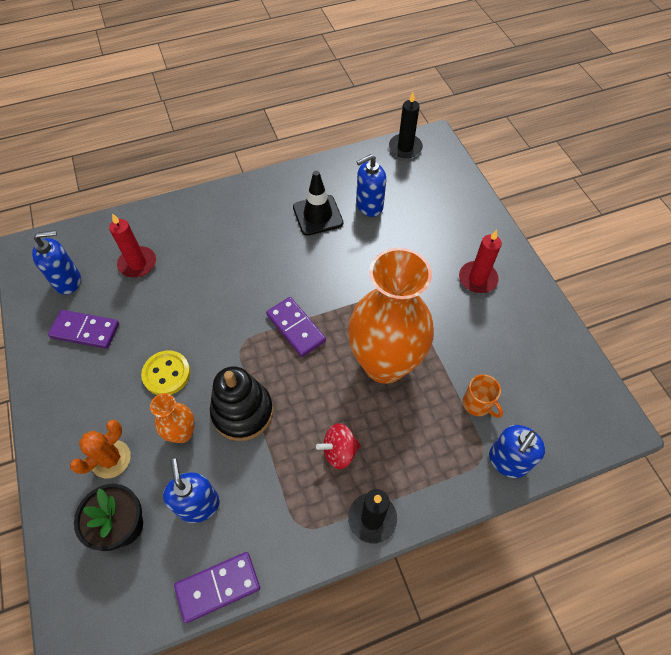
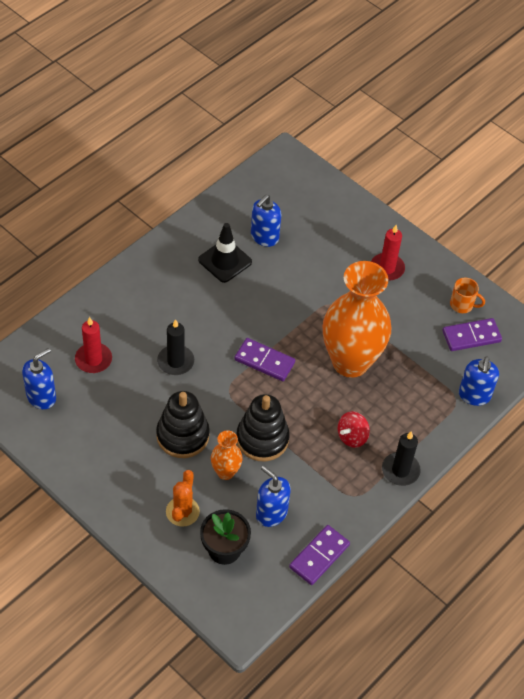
camera: 30 degrees left, 5 degrees down
(85, 330) = (89, 430): purple domino -> purple domino (471, 336)
(166, 374) = (182, 435): yellow button -> black stacking toy
(405, 147) = (265, 171): black candle -> black candle (175, 361)
(478, 404) = (434, 364): orange mug -> orange mug (462, 305)

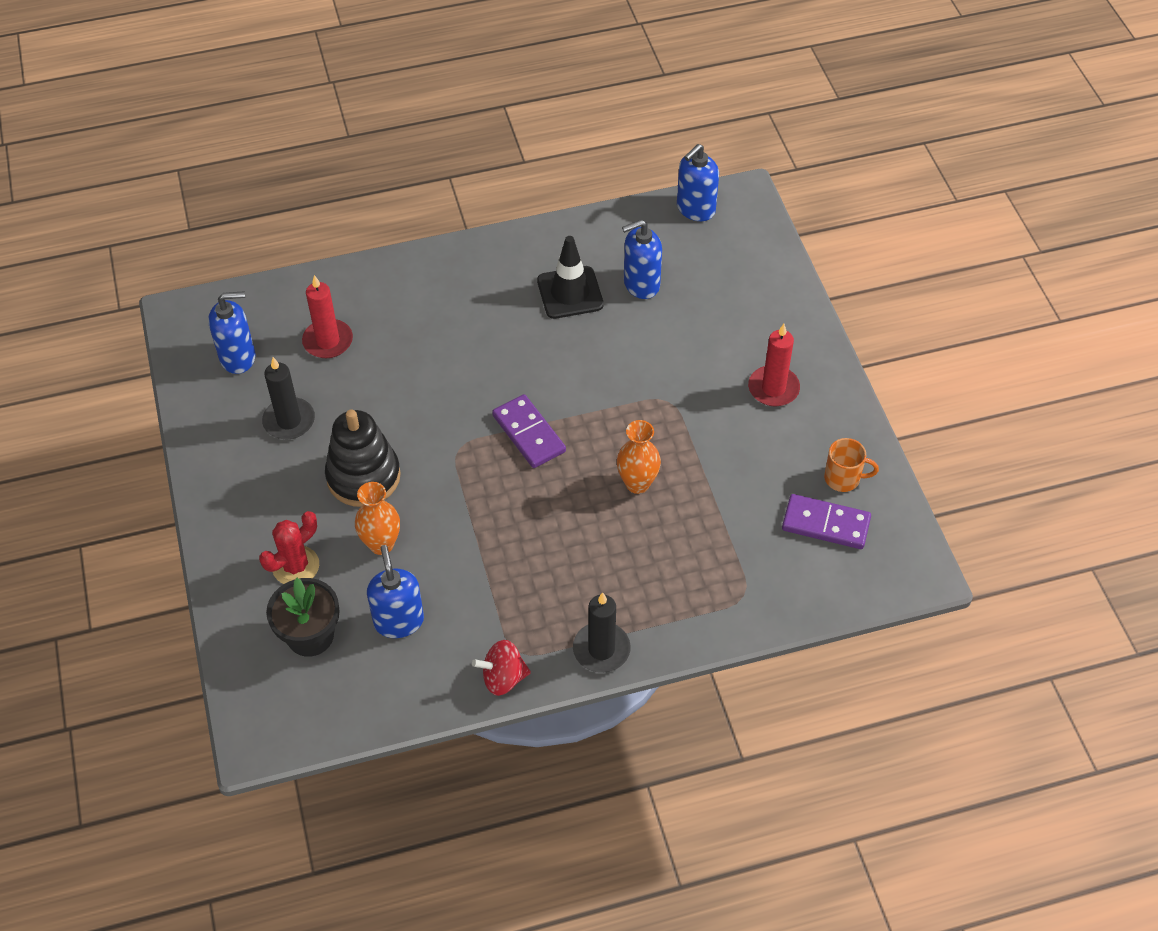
camera: 35 degrees right, 0 degrees up
(175, 361) = (421, 386): black candle -> black candle (289, 421)
(182, 511) = (295, 566): orange cactus -> red cactus
(262, 439) = (455, 526): black stacking toy -> none
(319, 556) = (418, 703): purple domino -> none
(350, 362) = (637, 483): orange vase -> orange vase, size x0.44
(352, 437) = (570, 577): red spinning top -> red spinning top (503, 678)
(462, 305) = (843, 478): orange mug -> orange mug turned 45 degrees counterclockwise
(474, 395) = (773, 601): blue soap dispenser -> blue soap dispenser (695, 209)

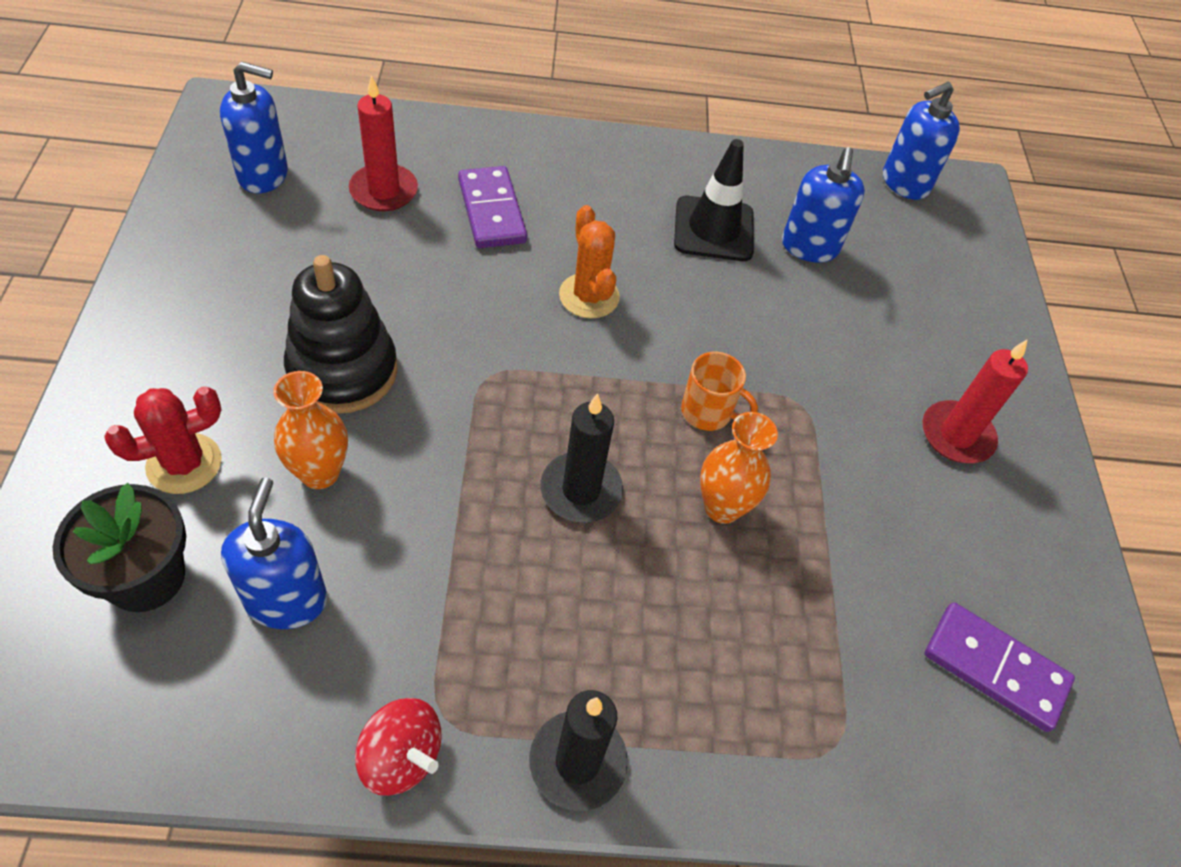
camera: 10 degrees right, 0 degrees up
(289, 421) = (284, 268): black candle -> black candle (581, 490)
(502, 372) = (589, 296): none -> orange cactus
(503, 678) = (401, 757): red spinning top -> red spinning top turned 150 degrees counterclockwise
(528, 434) = (592, 386): purple domino -> purple domino (491, 211)
(641, 284) = (809, 247): blue soap dispenser -> blue soap dispenser turned 75 degrees counterclockwise
(843, 478) = (1036, 602): orange mug -> orange mug (708, 412)

